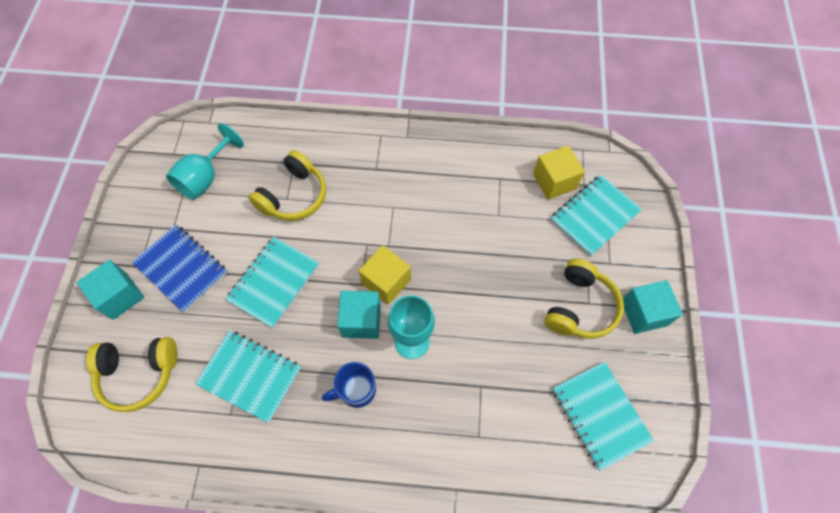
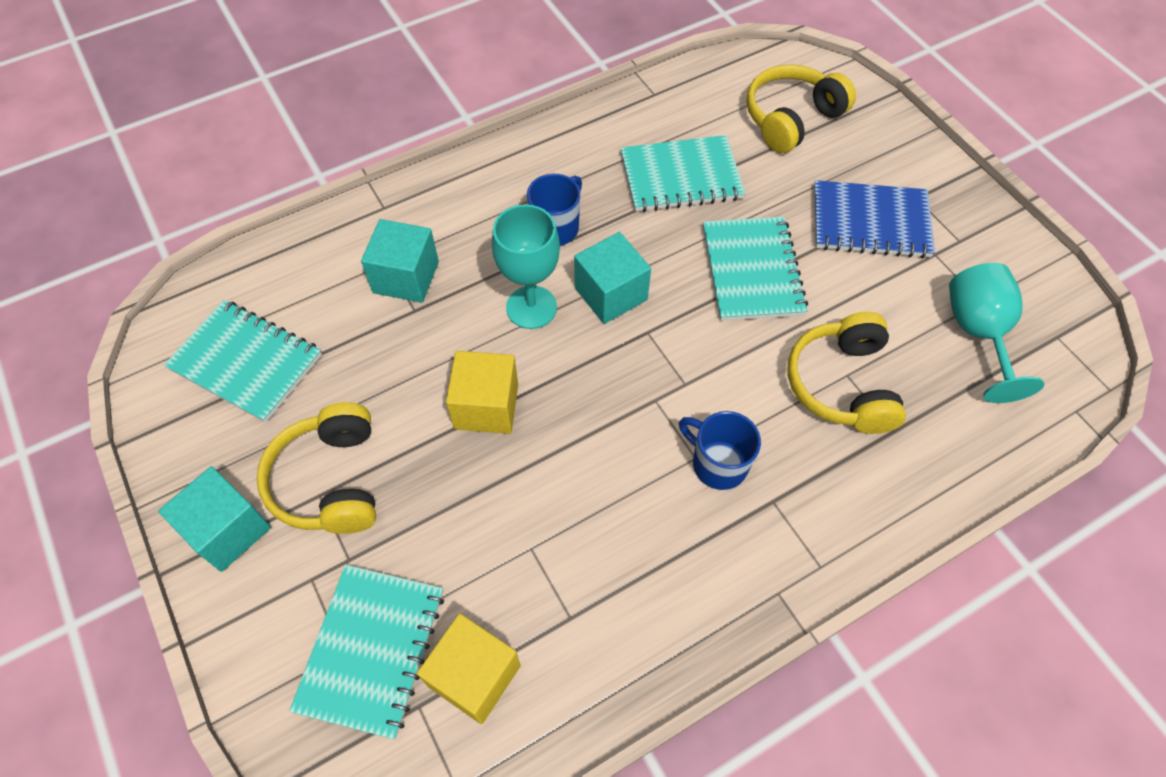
camera: 145 degrees right, 5 degrees down
(120, 296) = (897, 162): turquoise cube -> turquoise cube (406, 277)
(385, 198) = (718, 463): none -> blue mug
(386, 281) = (618, 353): yellow cube -> yellow cube (486, 406)

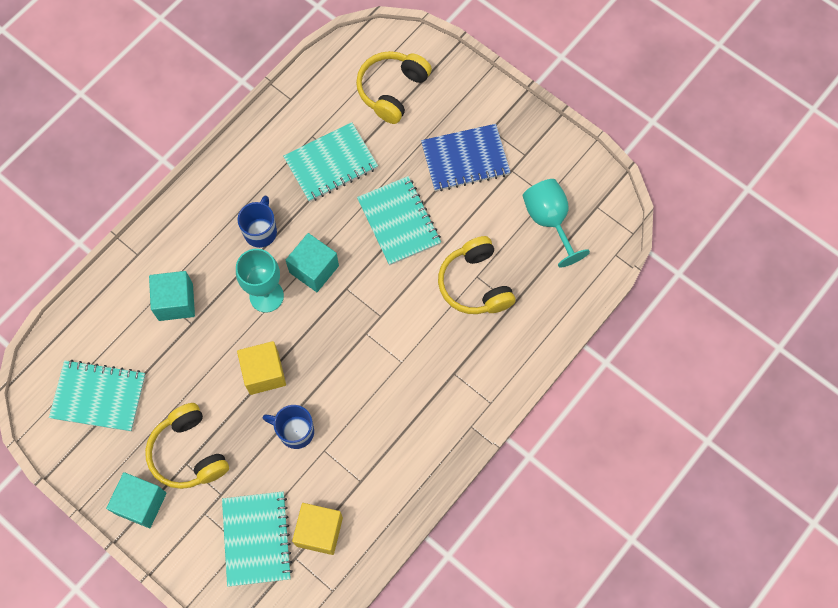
camera: 20 degrees left, 10 degrees up
(718, 463) = (415, 361): blue mug -> blue mug (295, 431)

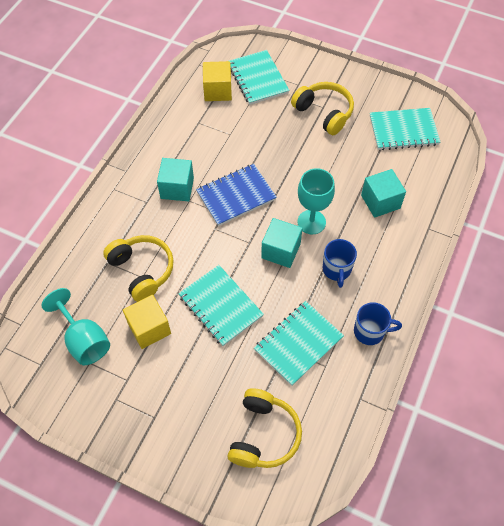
camera: 165 degrees right, 10 degrees down
(141, 503) = (342, 81): turquoise cube -> turquoise cube (177, 188)
(264, 373) = (291, 170): yellow cube -> yellow cube (149, 328)
(295, 431) = (254, 140): blue mug -> blue mug (370, 331)
(465, 159) = (173, 380): blue notebook -> blue notebook (236, 196)

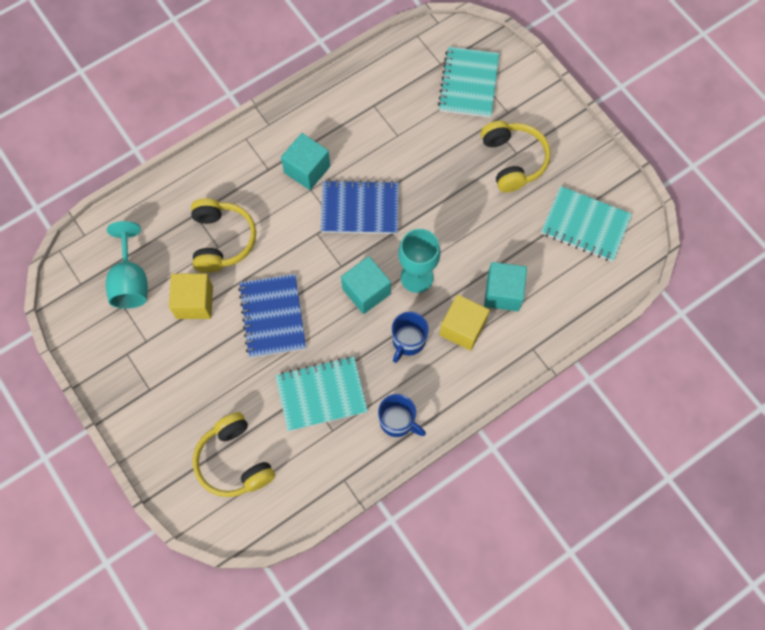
camera: 30 degrees right, 10 degrees up
(217, 91) = (417, 77): yellow cube -> yellow cube (462, 328)
(220, 306) = (272, 317): turquoise notebook -> blue notebook
(263, 434) = (234, 461): yellow headphones -> yellow headphones turned 105 degrees clockwise

